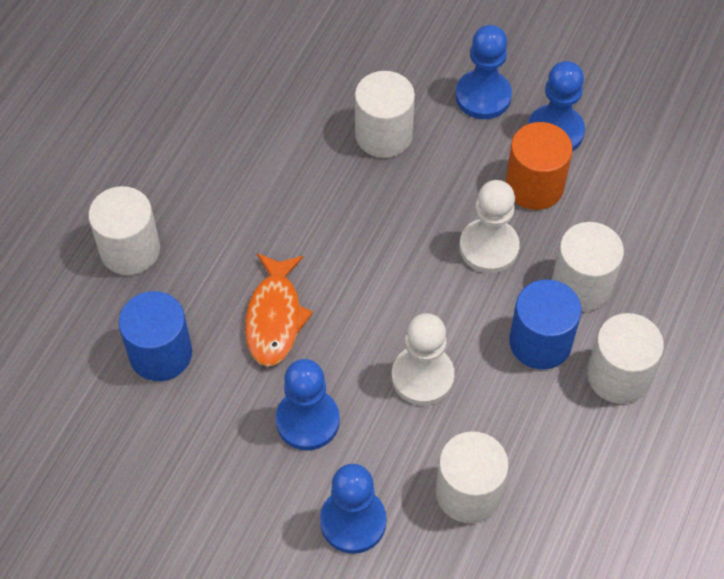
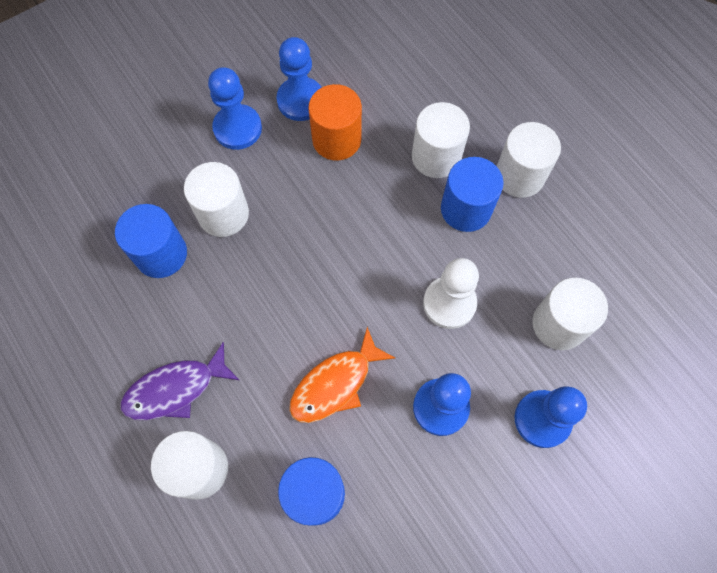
camera: 60 degrees left, 10 degrees up
(190, 192) = (175, 389): none -> purple fish
(274, 317) = (335, 383): orange fish -> orange fish turned 105 degrees clockwise
(309, 109) = (161, 254): none -> blue cylinder
(489, 247) = (369, 198): white pawn -> none

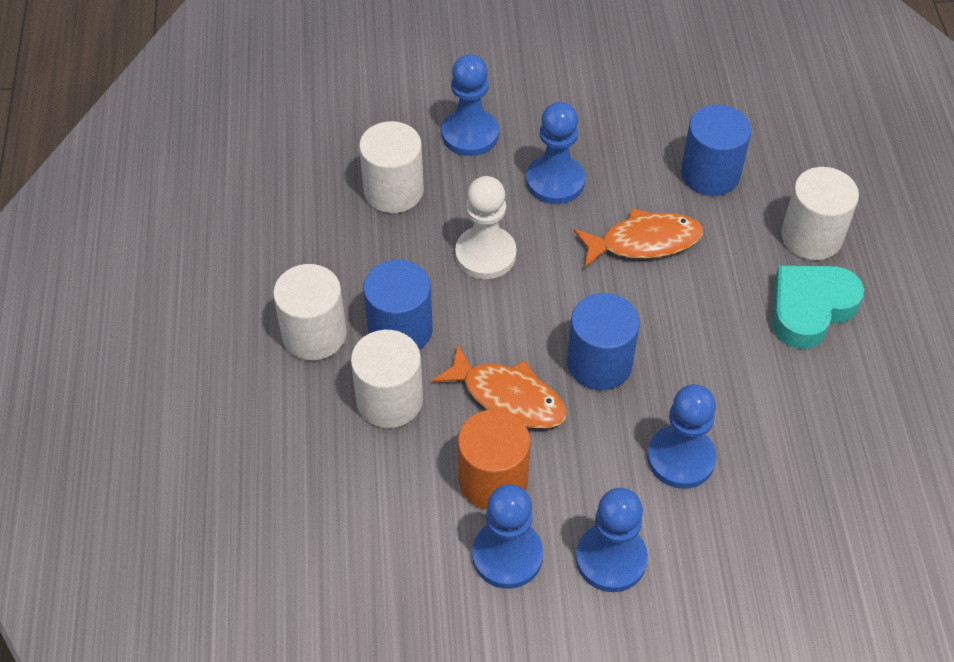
camera: 150 degrees left, 15 degrees down
(161, 254) = (775, 448): blue cylinder -> blue cylinder (599, 363)
(175, 389) = (810, 309): purple fish -> turquoise heart
(223, 214) = (681, 458): white cylinder -> blue pawn
(361, 198) = (508, 397): none -> orange fish

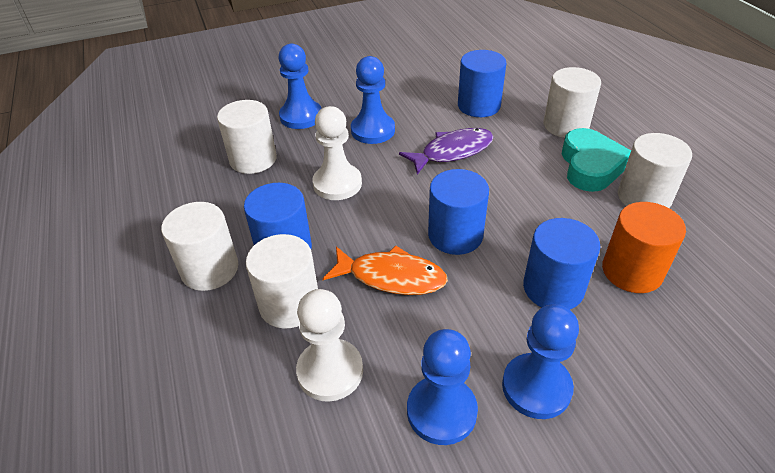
camera: 15 degrees left, 10 degrees down
(411, 485) = (330, 371): none -> white pawn
(493, 480) = (403, 346): orange cylinder -> orange cylinder (632, 271)
(644, 242) = (452, 152): orange fish -> purple fish
(681, 458) = (553, 288): blue pawn -> blue cylinder
(810, 309) = (590, 166): turquoise heart -> turquoise heart turned 150 degrees clockwise
(852, 371) = (644, 197): none -> white cylinder

